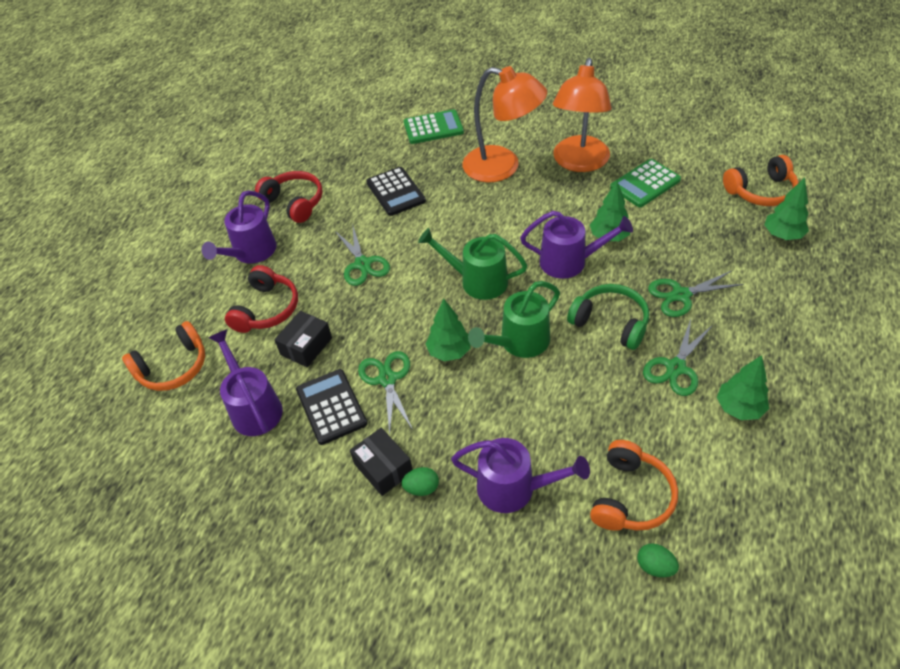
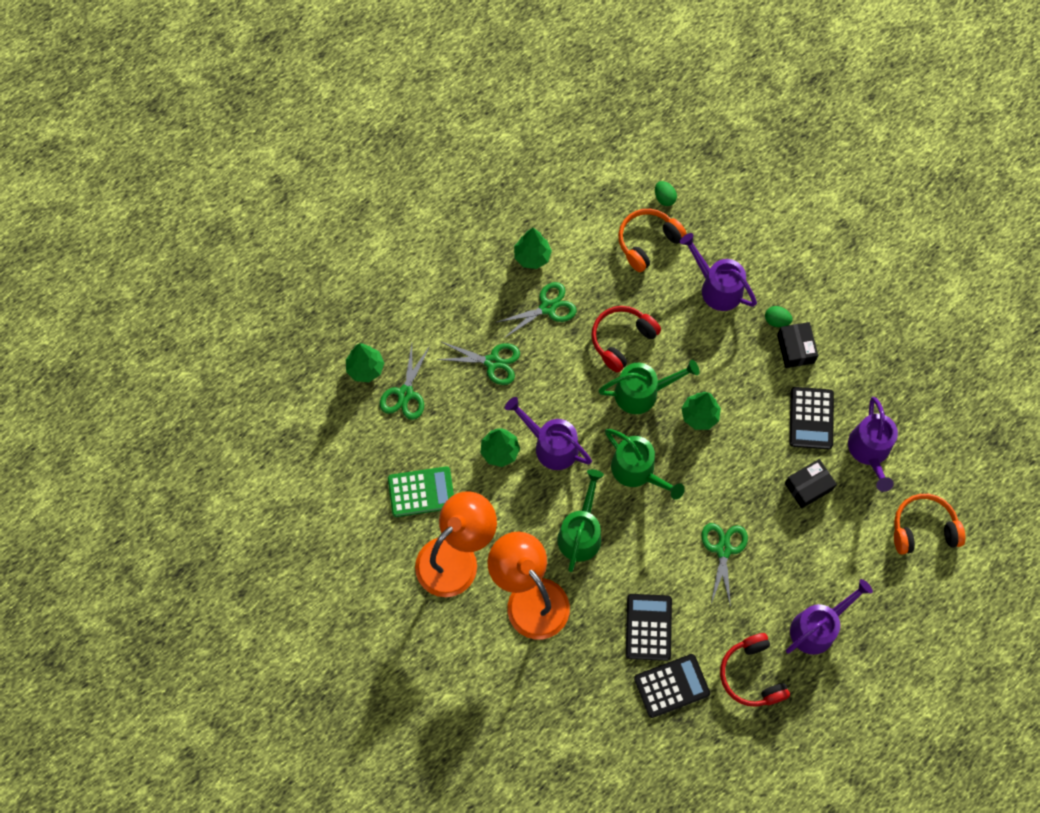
camera: 155 degrees left, 20 degrees up
(266, 309) = (827, 547): red headphones -> red headphones (622, 340)
(356, 171) = (671, 685): none -> black calculator
(387, 379) = (759, 418): green scissors -> green scissors (405, 393)
(433, 127) = (559, 705): green calculator -> none
(494, 219) = (581, 532): none -> green watering can
(610, 323) = (563, 369): green headphones -> none
(761, 191) = (336, 422): orange headphones -> none

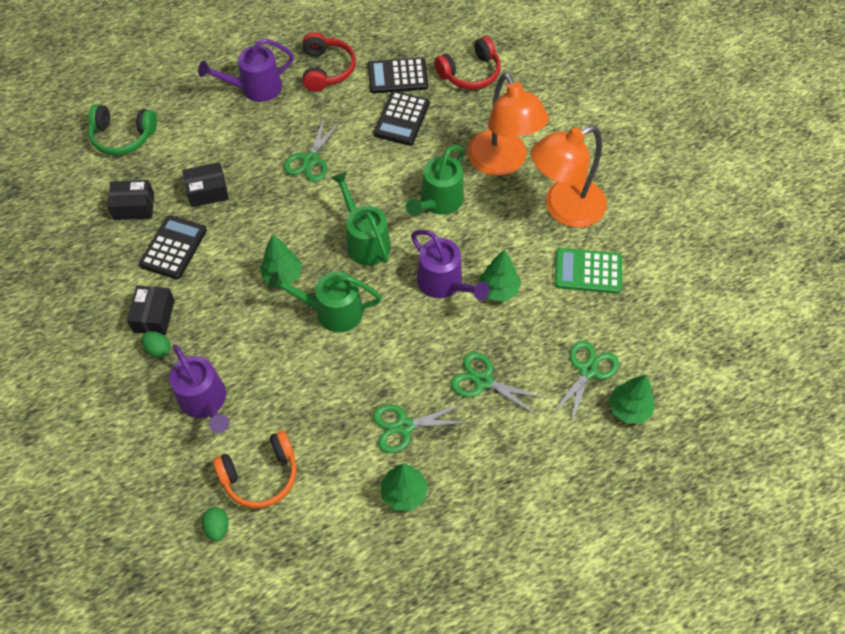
camera: 165 degrees left, 10 degrees down
(622, 340) = (333, 370): red headphones -> red headphones (470, 73)
(869, 451) = (134, 206): purple watering can -> black box
(923, 529) = (123, 136): orange headphones -> green headphones

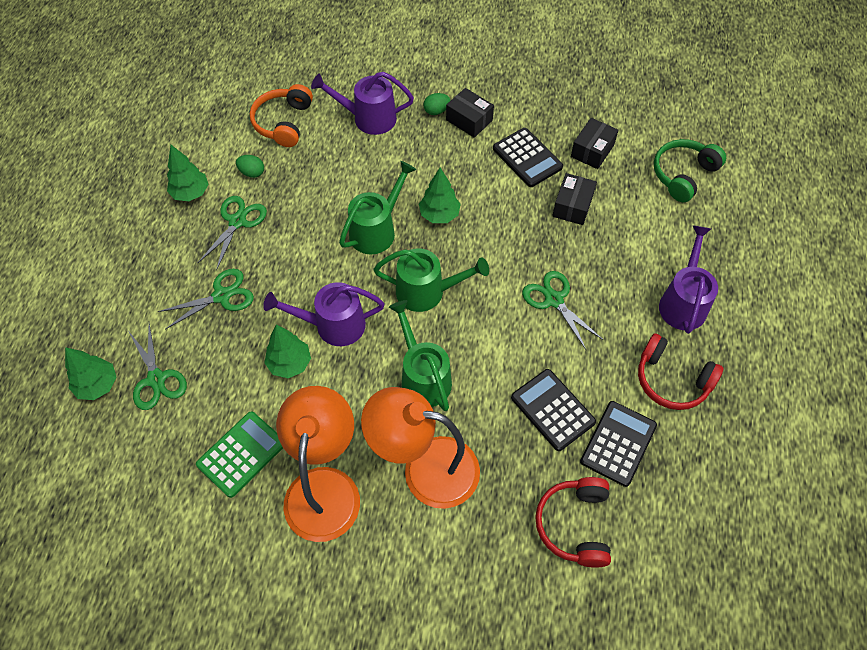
camera: 125 degrees right, 0 degrees up
(217, 527) = (270, 85): green egg -> green egg (252, 173)

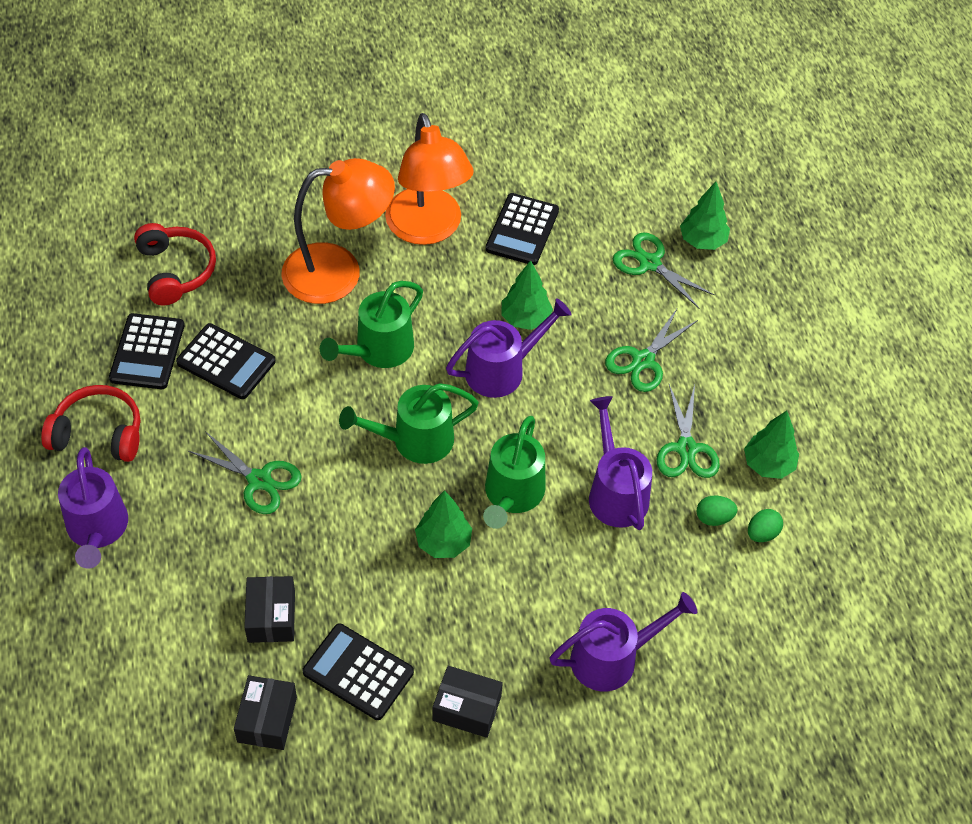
camera: 155 degrees right, 5 degrees down
(241, 454) = (522, 230): green calculator -> black calculator
(283, 122) = (724, 607): orange headphones -> none
(305, 209) = (615, 492): none -> purple watering can
(423, 376) = (378, 350): green watering can -> green watering can turned 90 degrees clockwise
(436, 111) = (521, 707): green egg -> green egg (762, 533)
(683, 175) = (122, 724): green headphones -> none

